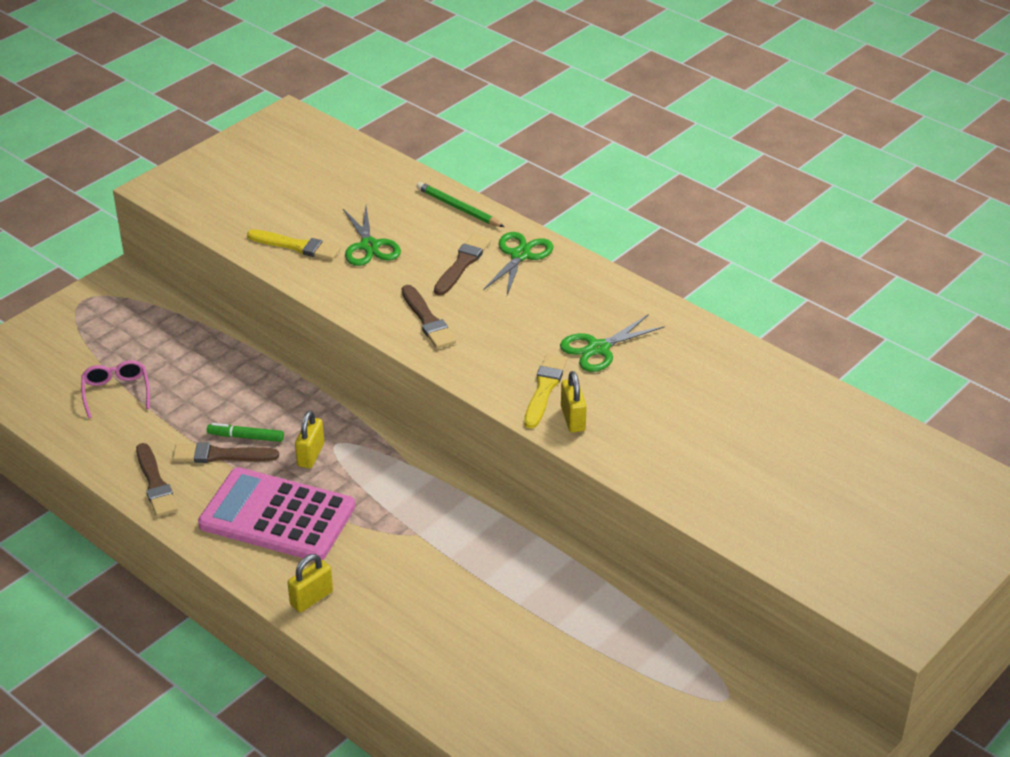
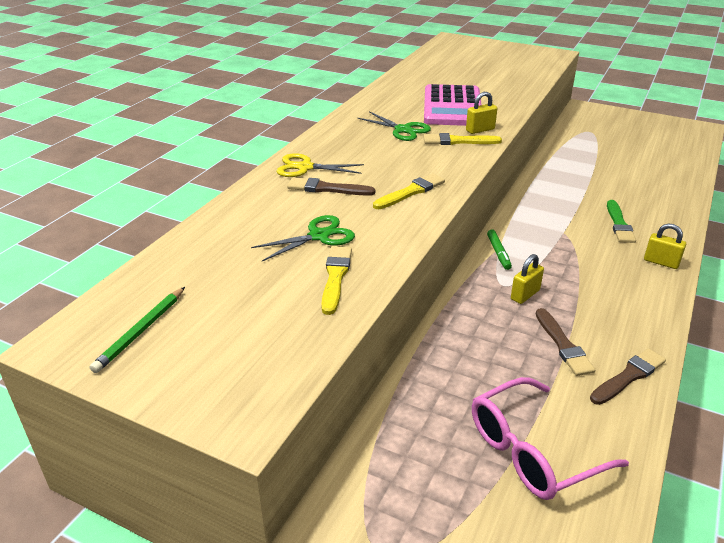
camera: 105 degrees left, 5 degrees down
(116, 392) = (532, 451): pink glasses -> pink glasses, size x1.73
(246, 437) = (530, 336): green marker -> green marker (498, 253)
(277, 516) = (603, 296): pink calculator -> pink calculator (452, 107)
(311, 455) = (525, 295): yellow padlock -> yellow padlock turned 45 degrees counterclockwise
(413, 598) = (619, 224): none -> green brush
(427, 320) = (411, 192): brown brush -> yellow brush
(458, 208) = (243, 202): green pencil -> green pencil (141, 331)
(520, 255) = (305, 167): green scissors -> yellow scissors

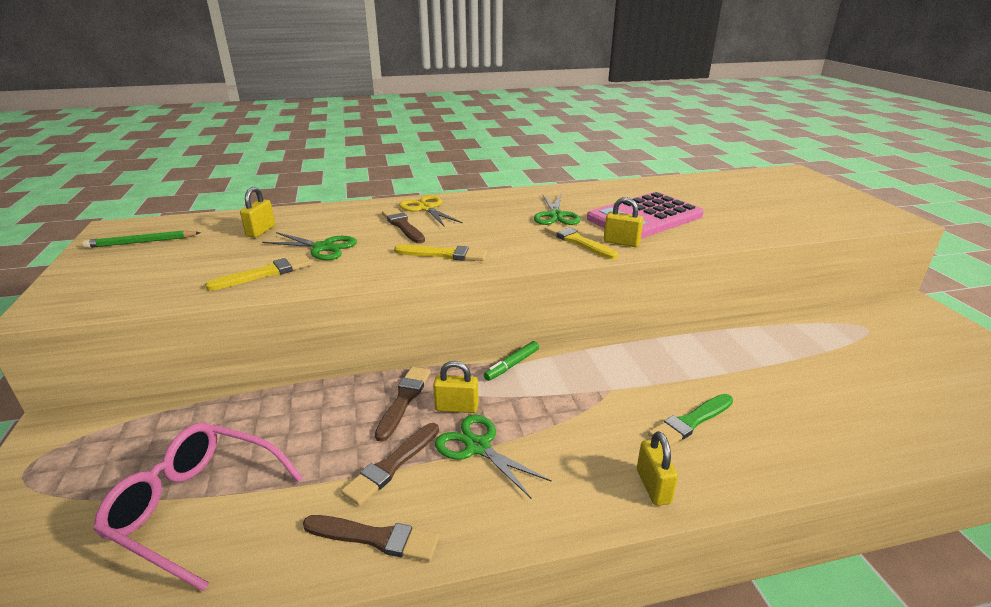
camera: 50 degrees right, 5 degrees down
(227, 255) = (261, 231): none -> yellow padlock
(493, 313) = (404, 400): none -> brown brush
(575, 304) = (478, 447): none -> green scissors

